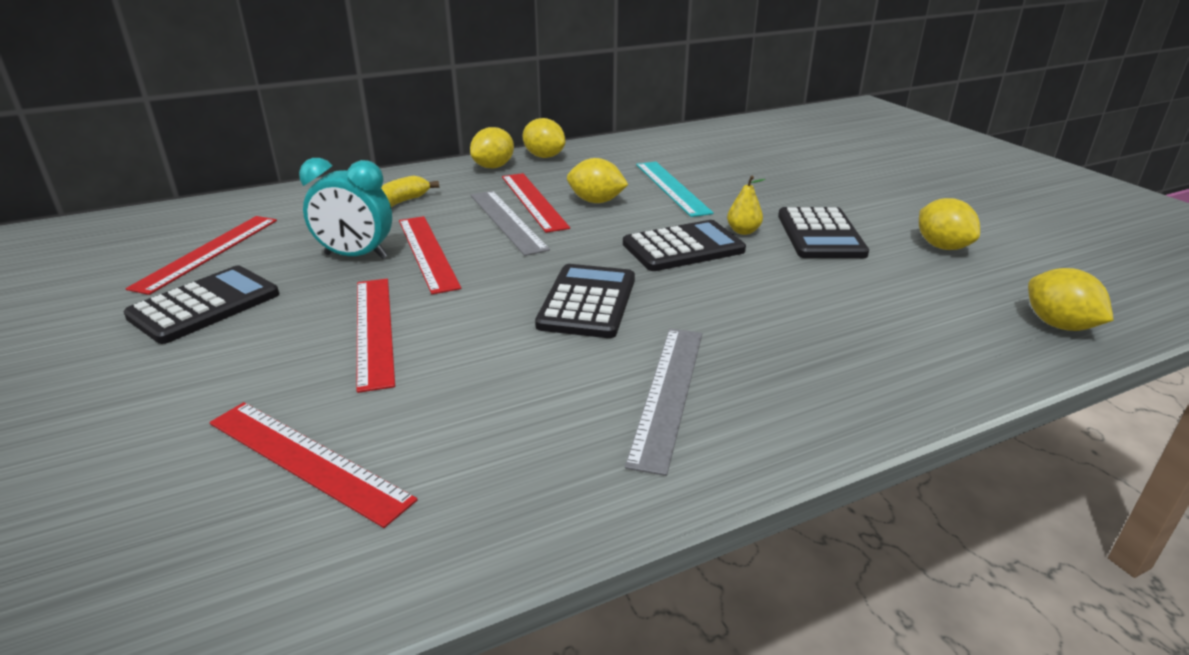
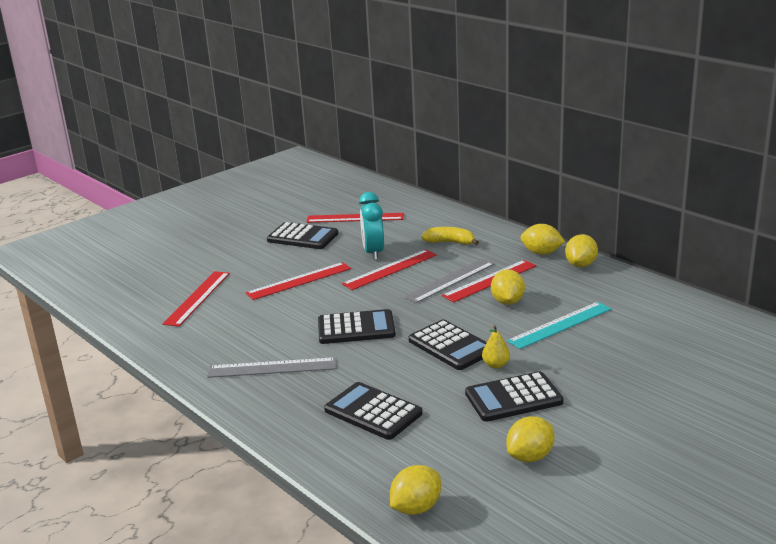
camera: 75 degrees right, 5 degrees down
(832, 322) = (373, 412): none -> black calculator

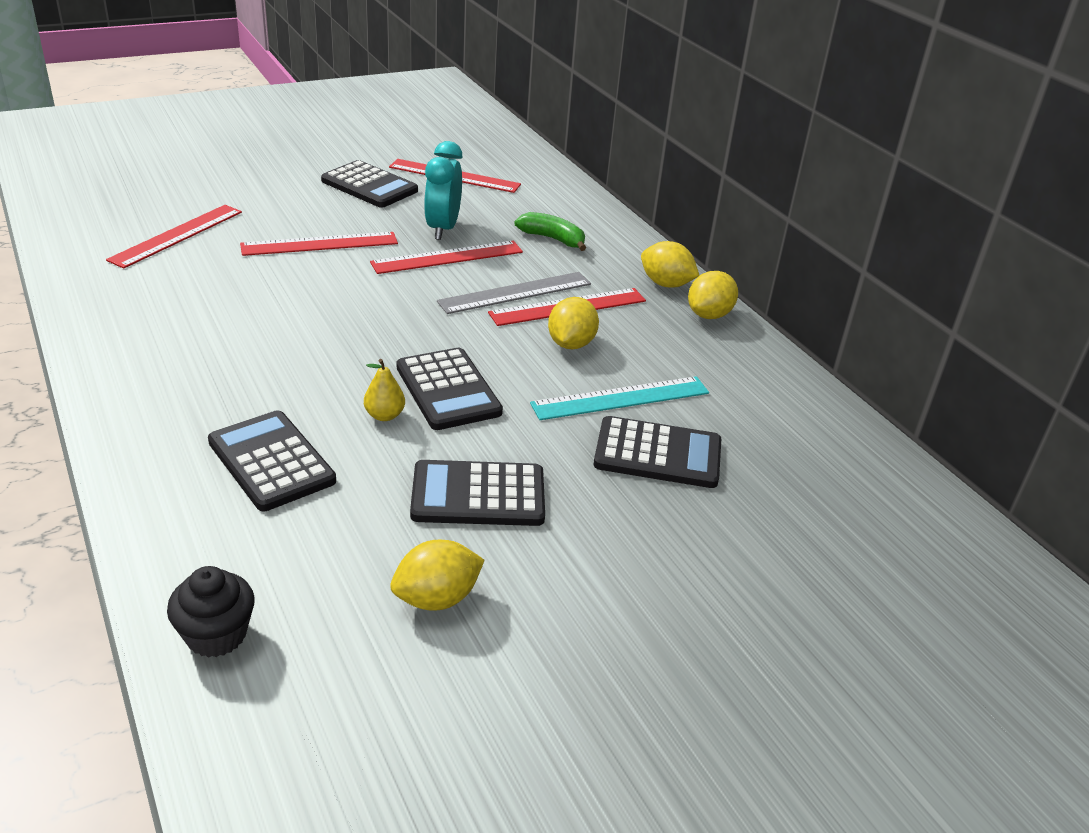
camera: 10 degrees right, 10 degrees up
(272, 368) = (191, 358): grey ruler -> none
(356, 328) = (342, 330): black calculator -> black calculator (657, 454)
(416, 508) = (216, 635): yellow lemon -> black cupcake
(450, 242) = (552, 239): yellow banana -> green banana
(496, 365) = (489, 436): yellow pear -> yellow pear (384, 415)

